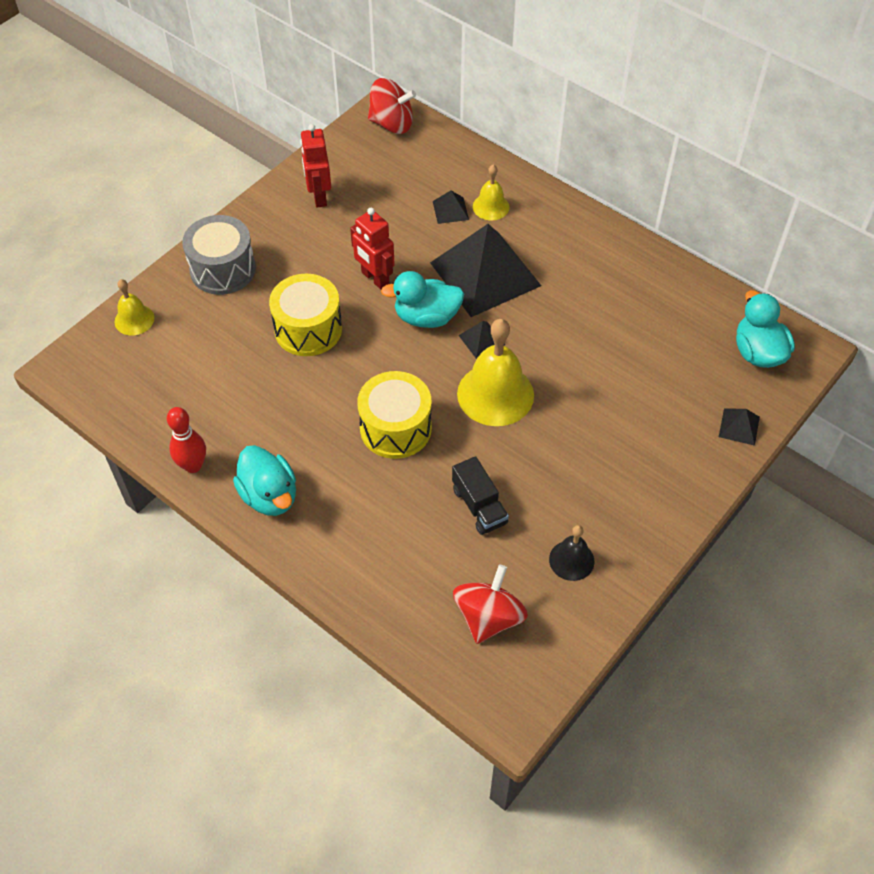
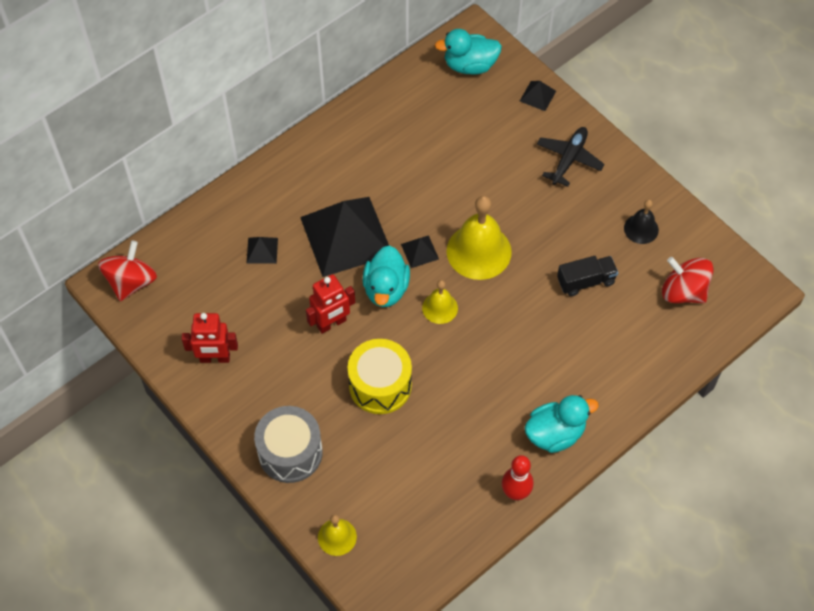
camera: 80 degrees left, 5 degrees up
(395, 428) = (501, 330): yellow drum -> none
(491, 206) = (266, 217): yellow bell -> yellow bell (440, 308)
(653, 470) = (569, 159): none -> black plane

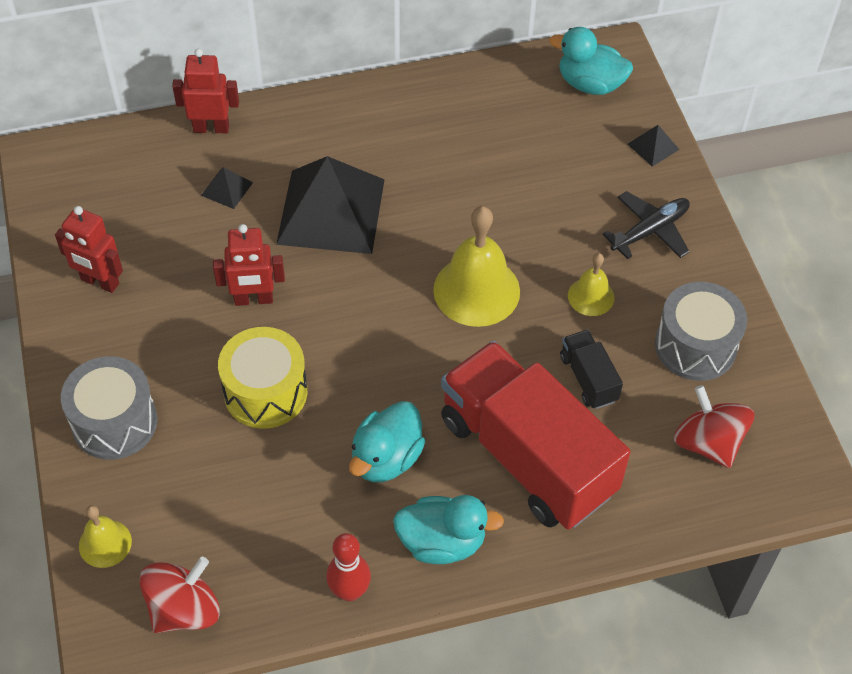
camera: 25 degrees right, 5 degrees down
(131, 282) = (64, 165): red spinning top -> red spinning top (184, 609)
(222, 209) = (211, 128): none -> red robot
(386, 289) = (340, 287): turquoise duck -> turquoise duck (386, 458)
(419, 251) = (406, 262): black pyramid -> none
(440, 308) = (390, 334): yellow bell -> yellow bell (591, 296)
(576, 352) = (527, 456): none -> red truck
(585, 281) = (588, 378): black truck -> black truck turned 120 degrees counterclockwise
(641, 229) = (695, 346): black bell -> grey drum

